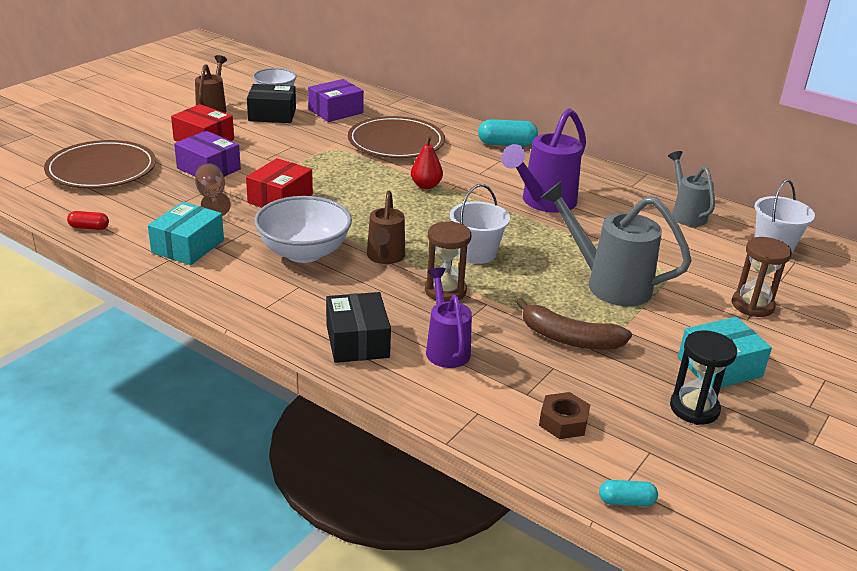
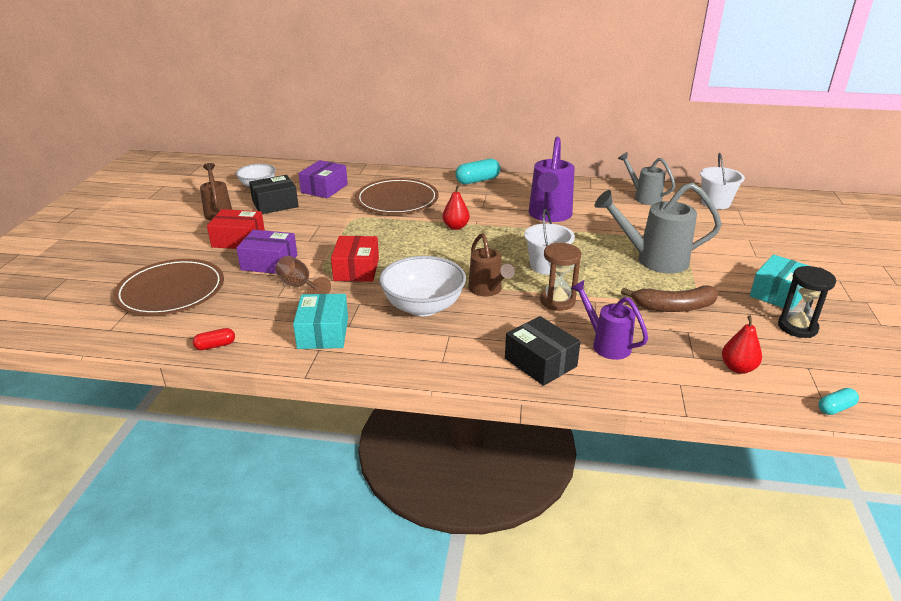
camera: 25 degrees left, 0 degrees up
(563, 422) = (738, 368): brown nut -> red pear
(752, 305) = (749, 246): brown hourglass -> none

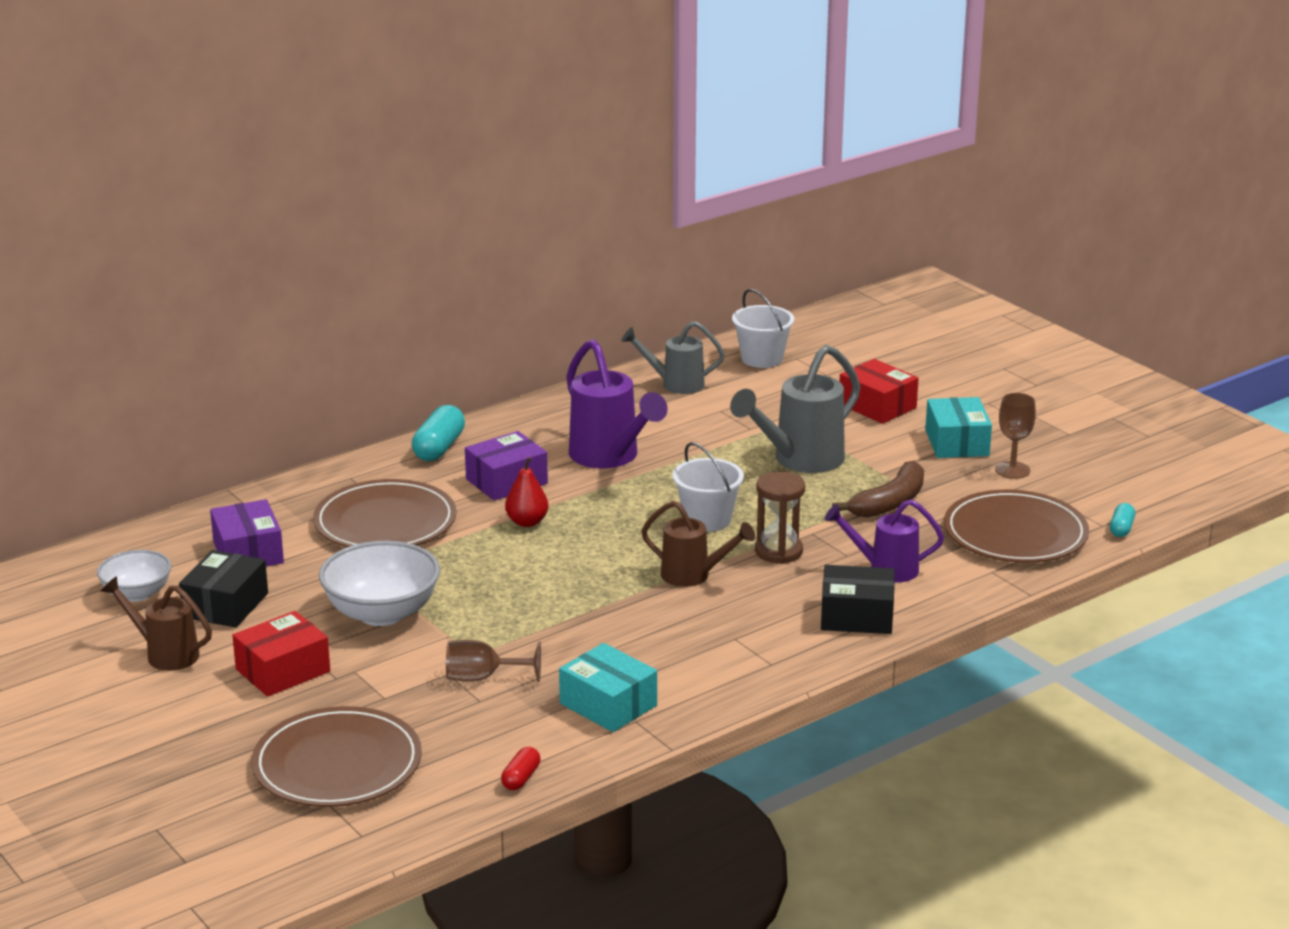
camera: 45 degrees left, 5 degrees down
(269, 262) = (387, 673): purple box -> purple box (506, 481)
(356, 269) = (510, 627): red box -> red box (877, 406)
(423, 306) = (659, 626): white bowl -> white bowl (382, 613)
(738, 368) = (1015, 533): red pear -> brown plate
(797, 327) = (1012, 470): black hourglass -> brown goblet

